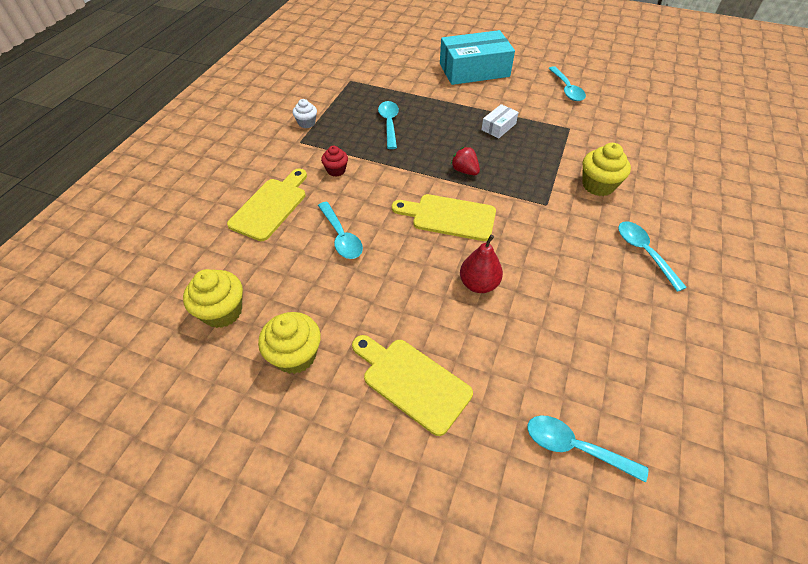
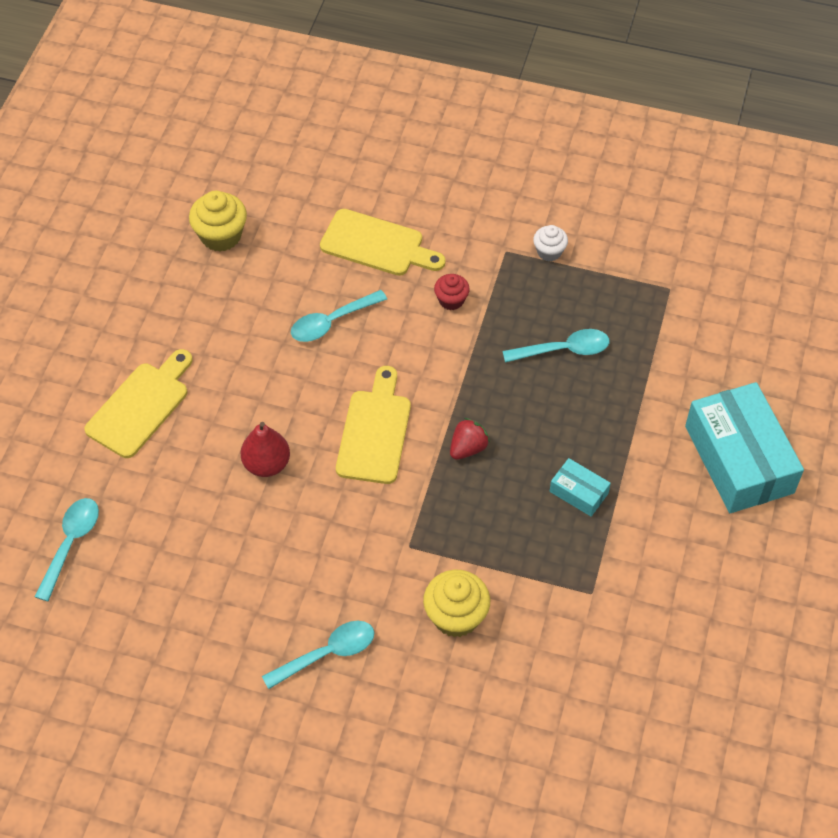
camera: 85 degrees right, 5 degrees up
(295, 355) = (170, 306): yellow cupcake -> none
(498, 127) = (578, 492): white box -> turquoise box
(567, 89) = (706, 600): turquoise spoon -> none

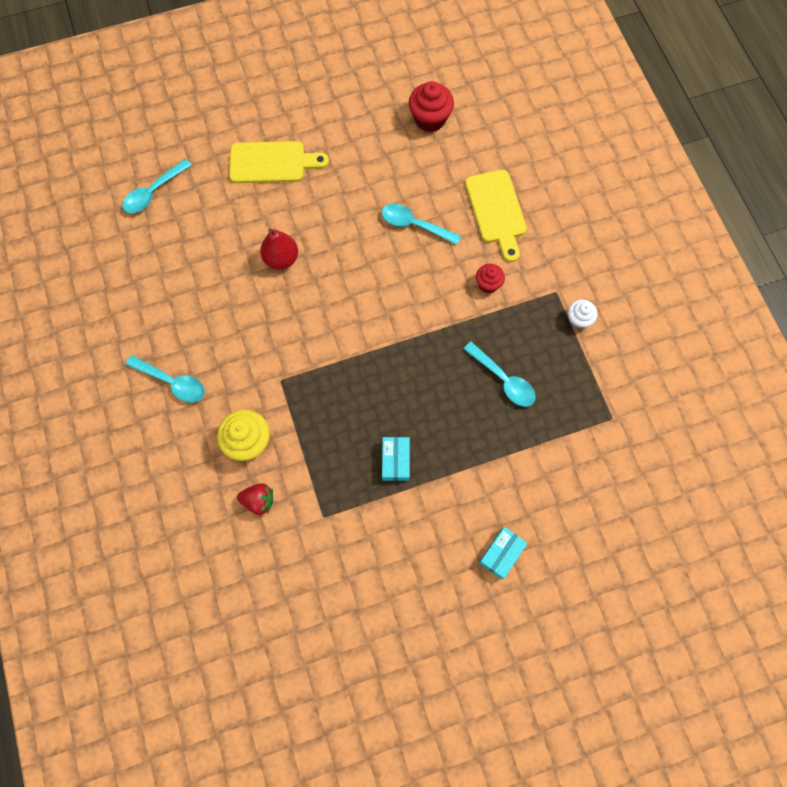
camera: 55 degrees right, 15 degrees up
(71, 543) = (153, 192): turquoise spoon -> turquoise spoon turned 150 degrees clockwise
(221, 236) = (430, 119): yellow cupcake -> red cupcake
(375, 431) = (350, 304): yellow cutting board -> none
(468, 448) = (379, 368): red strawberry -> red strawberry (259, 500)
(738, 459) = (501, 553): turquoise box -> turquoise box, size x0.46

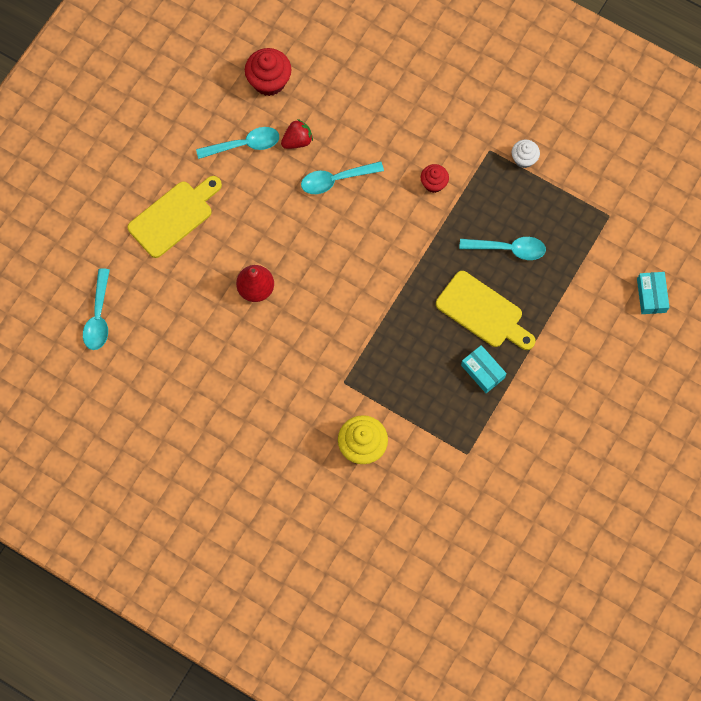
camera: 40 degrees left, 0 degrees up
(172, 382) = (262, 450): turquoise spoon -> turquoise spoon (244, 145)
(259, 500) = (410, 481): red strawberry -> red strawberry (297, 141)
(496, 211) = (389, 119): yellow cutting board -> yellow cutting board (483, 312)
(501, 553) = (613, 375): turquoise box -> turquoise box (651, 295)

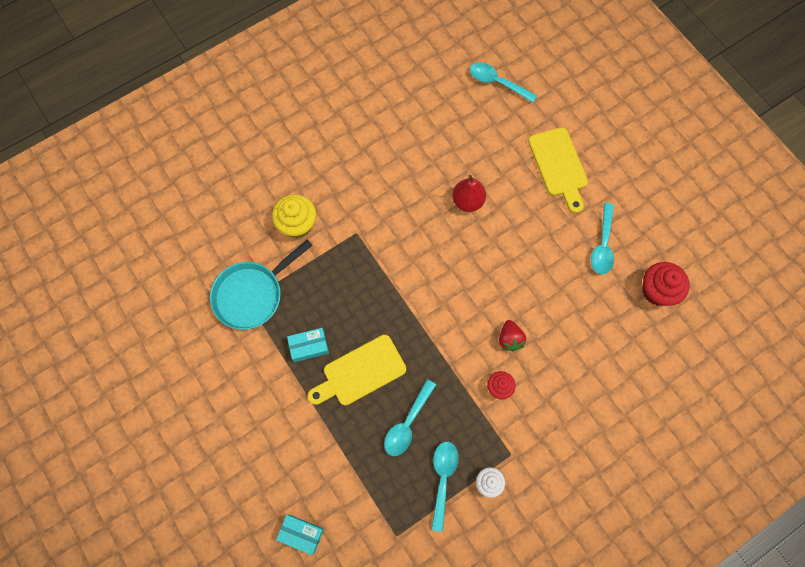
camera: 115 degrees right, 0 degrees up
(297, 141) = (589, 289): red strawberry -> red strawberry (510, 339)
(335, 180) = (538, 305): turquoise spoon -> turquoise spoon (443, 478)
(459, 453) = (252, 294): none -> turquoise pan

